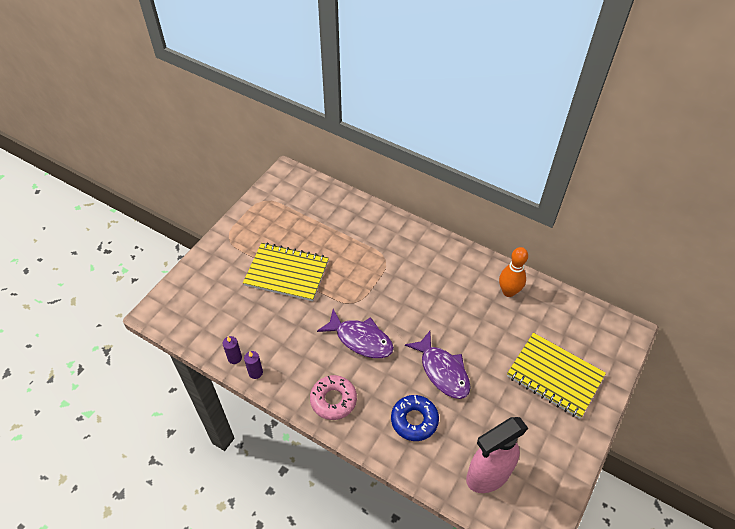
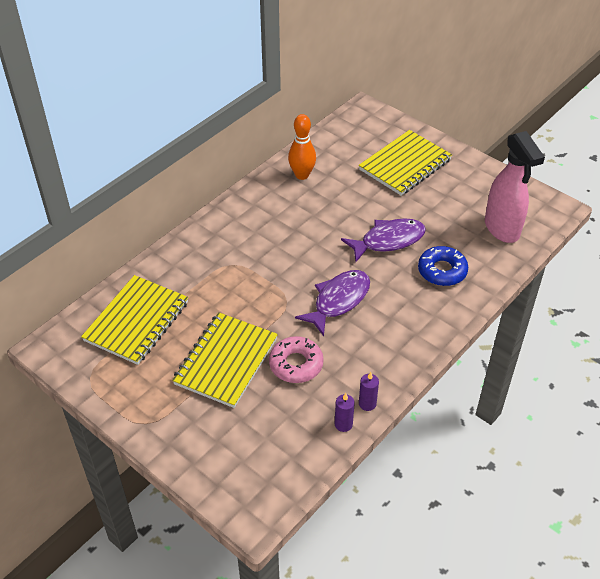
camera: 80 degrees left, 5 degrees down
(316, 214) = (137, 321): none -> yellow notebook
(333, 400) = (412, 333): pink donut -> pink donut (296, 364)

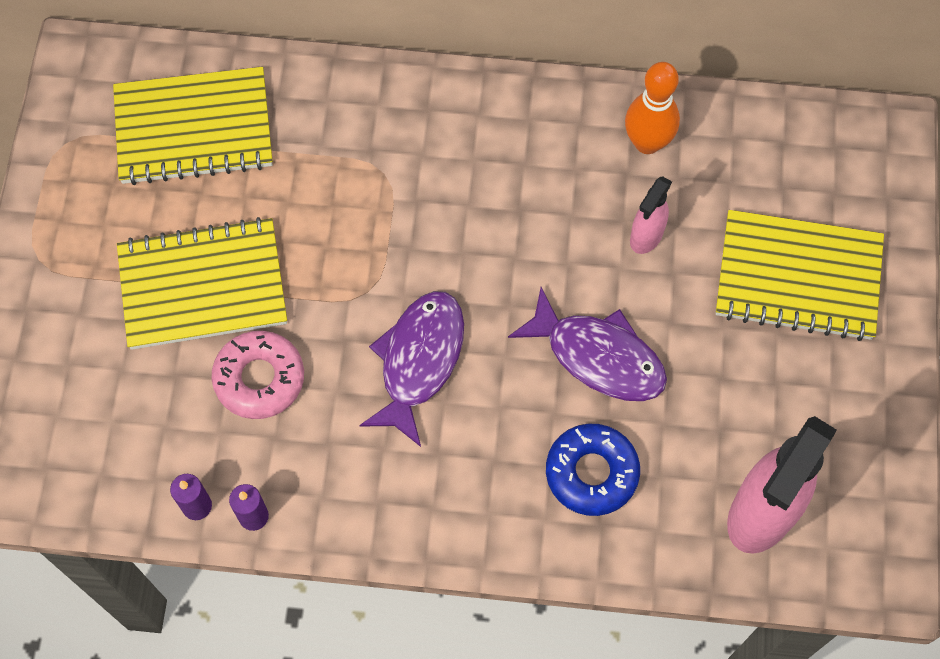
camera: 55 degrees right, 20 degrees up
(338, 300) = (419, 361): purple fish -> purple fish turned 75 degrees counterclockwise
(345, 198) = (646, 237): none -> pink spray bottle

